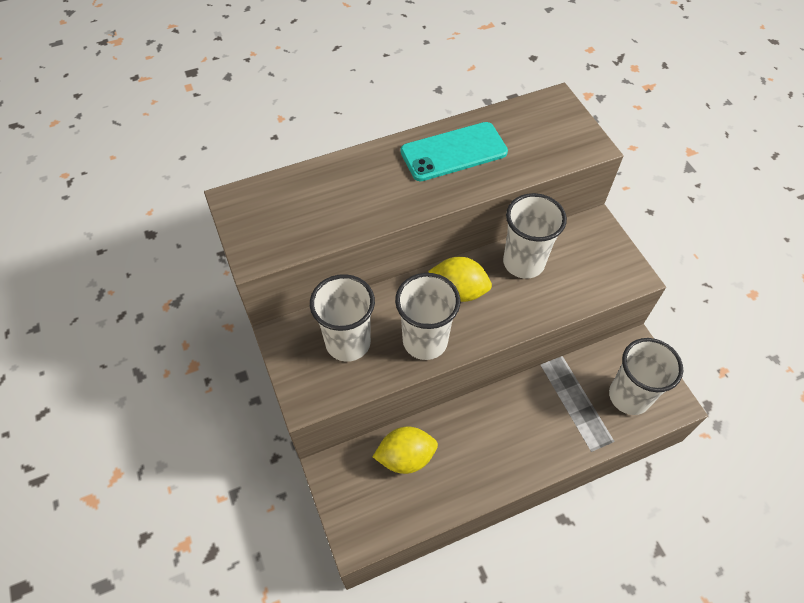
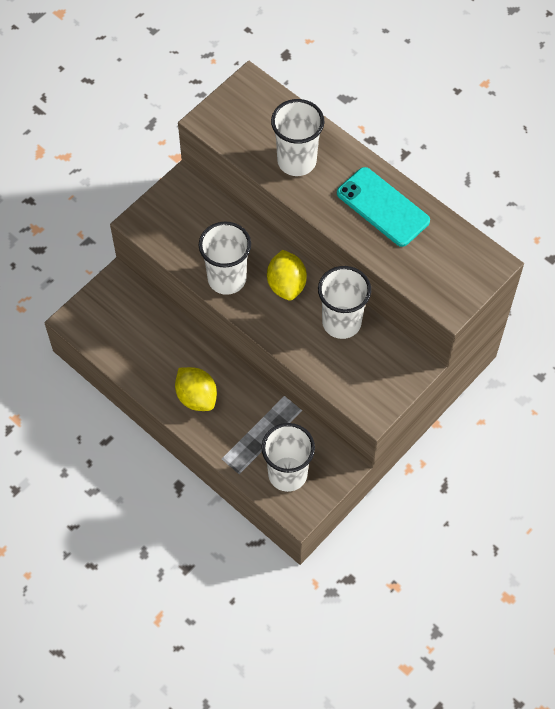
camera: 65 degrees right, 5 degrees up
(348, 342) = (199, 228): white cup -> white cup (296, 161)
(406, 457) = (151, 326): yellow lemon -> yellow lemon (196, 397)

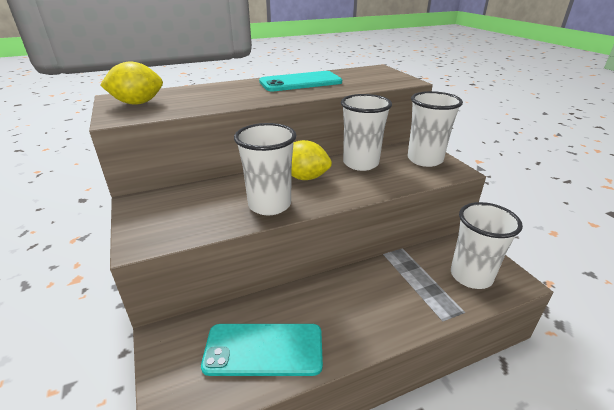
camera: 65 degrees left, 30 degrees down
(137, 348) = (264, 349): none -> turquoise phone
(196, 397) = (357, 316): yellow lemon -> yellow lemon (137, 103)
(296, 161) = (219, 96): white cup -> white cup (425, 160)

